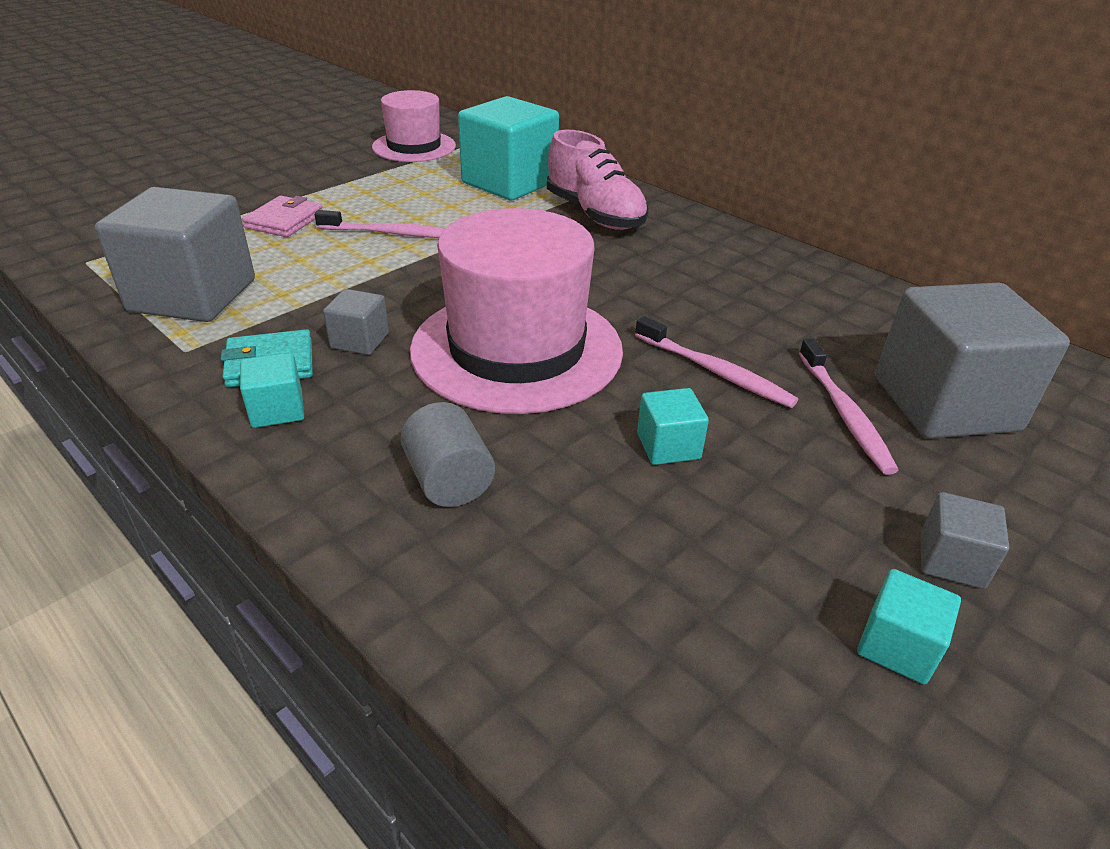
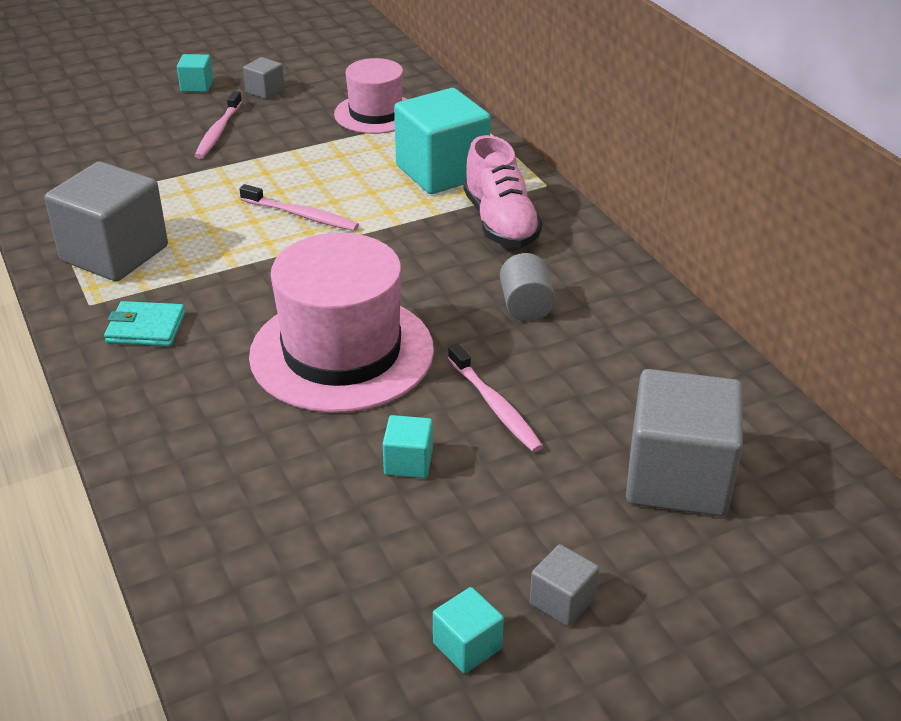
camera: 20 degrees right, 0 degrees up
(277, 410) = (134, 369): turquoise cube -> turquoise cube (197, 86)
(284, 221) = (218, 187): pink wallet -> none
(359, 340) = (222, 320): grey cube -> grey cube (265, 91)
(449, 480) = (227, 452): grey cylinder -> grey cylinder (526, 306)
(844, 413) = (578, 466): pink toothbrush -> pink toothbrush (218, 132)

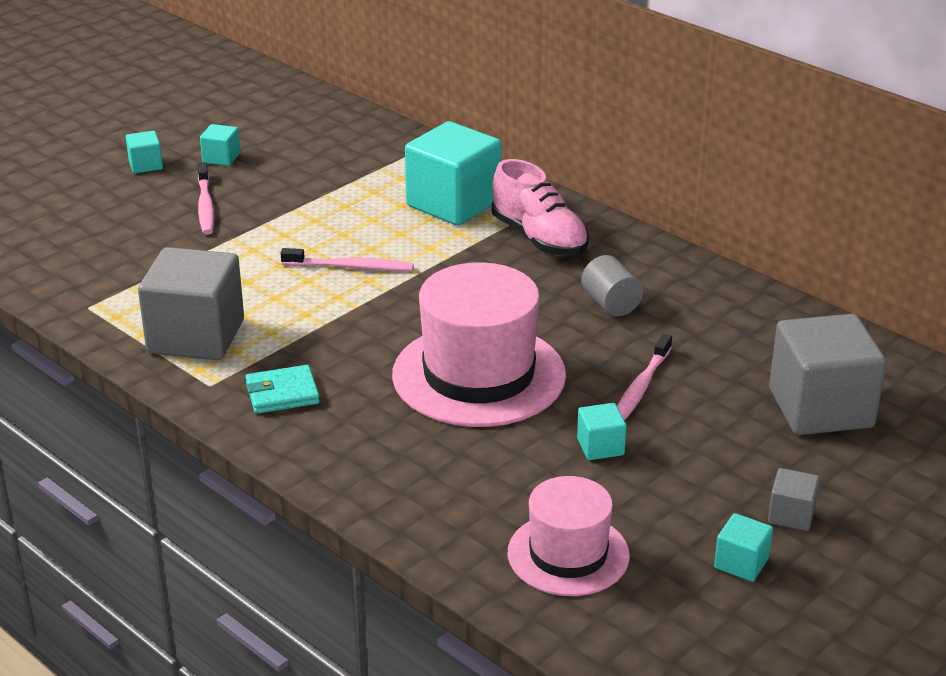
camera: 20 degrees left, 5 degrees down
(265, 91) = (221, 158): grey cube -> turquoise cube
(376, 114) = (350, 161): pink hat -> pink hat (568, 554)
(495, 405) = (640, 388): pink toothbrush -> pink toothbrush turned 75 degrees clockwise

